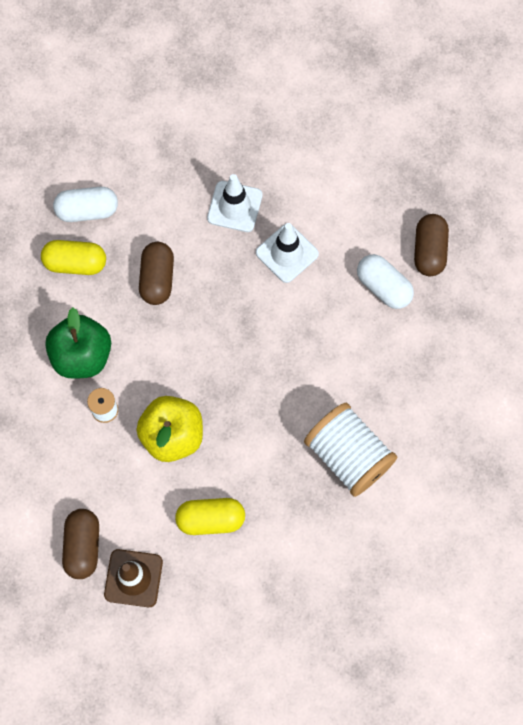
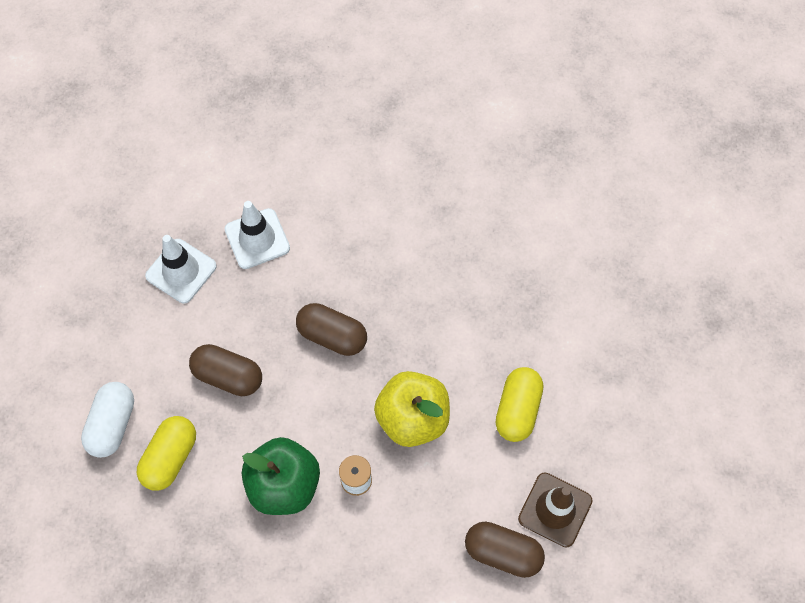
camera: 70 degrees left, 5 degrees down
(348, 456) = (496, 257): white spool -> none
(383, 287) = (333, 164): white capsule -> none
(429, 251) = (313, 111): brown capsule -> brown capsule (332, 336)

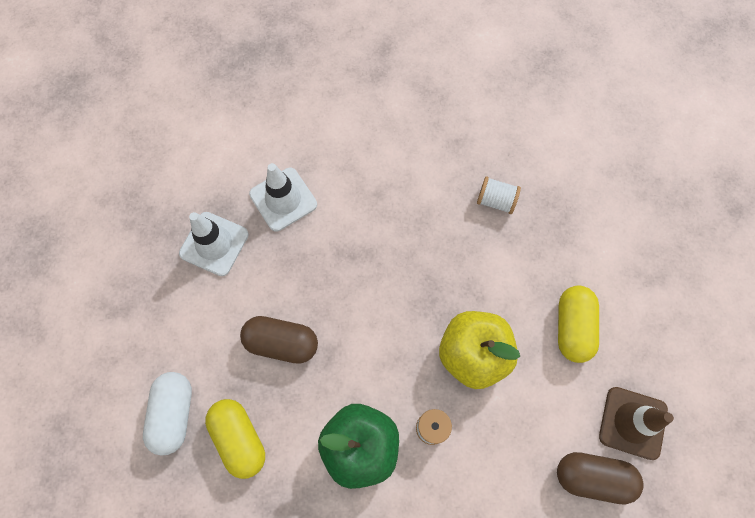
camera: 10 degrees left, 5 degrees up
(170, 458) = (239, 438): yellow capsule -> yellow capsule turned 45 degrees counterclockwise
(332, 336) = (376, 284): brown capsule -> none
(469, 274) = (495, 200): none -> white spool

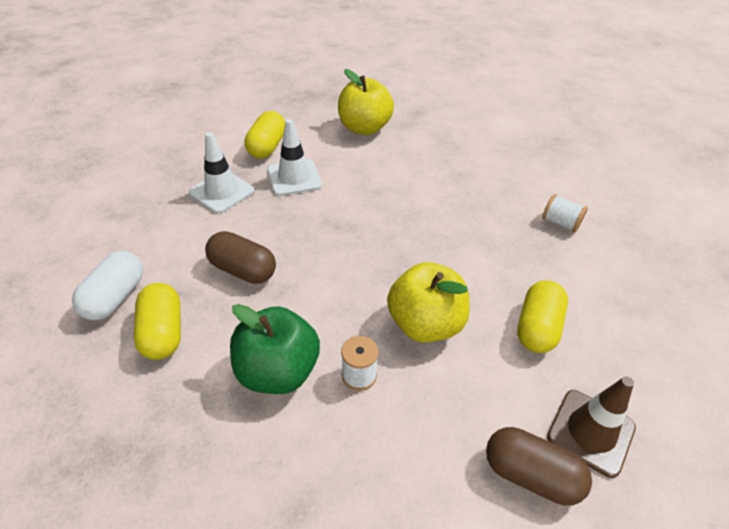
camera: 15 degrees right, 25 degrees down
(234, 159) = (267, 147): none -> yellow capsule
(332, 95) = (364, 128): none -> yellow apple
(495, 200) = (483, 217): white spool -> white spool (560, 223)

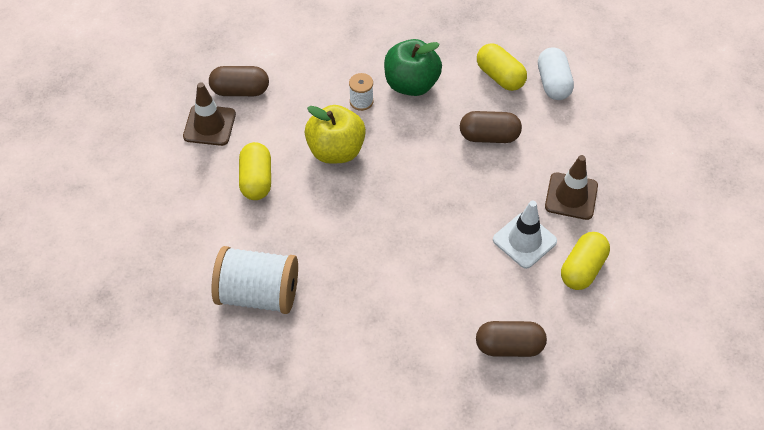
camera: 155 degrees right, 10 degrees up
(221, 192) = (571, 196): white traffic cone -> brown traffic cone
(267, 147) = (582, 269): yellow capsule -> yellow capsule turned 45 degrees clockwise
(364, 128) = (509, 346): yellow apple -> brown capsule
(560, 223) = (258, 294): white spool -> white spool, size x2.15

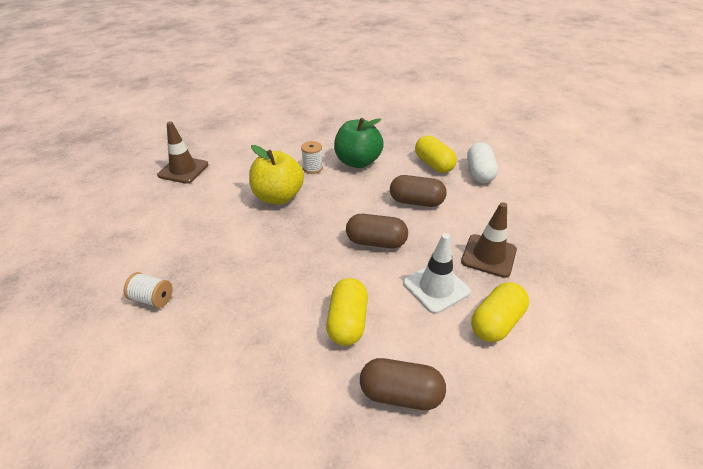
camera: 10 degrees right, 15 degrees down
(240, 90) = (219, 152): brown capsule -> brown capsule (376, 242)
(256, 180) = (201, 209): yellow capsule -> yellow capsule (347, 322)
(258, 294) = (152, 299): white spool -> white spool, size x0.46

